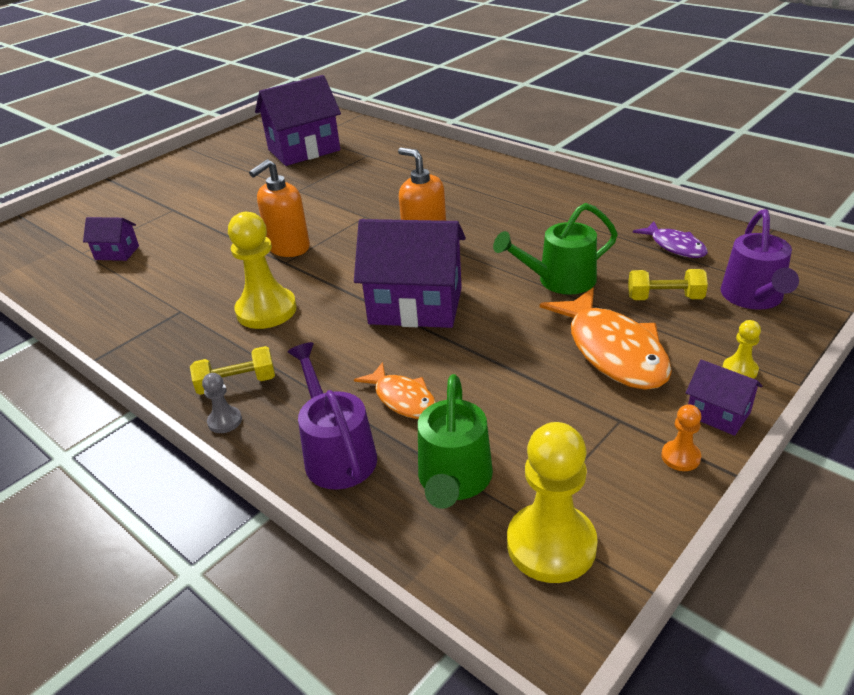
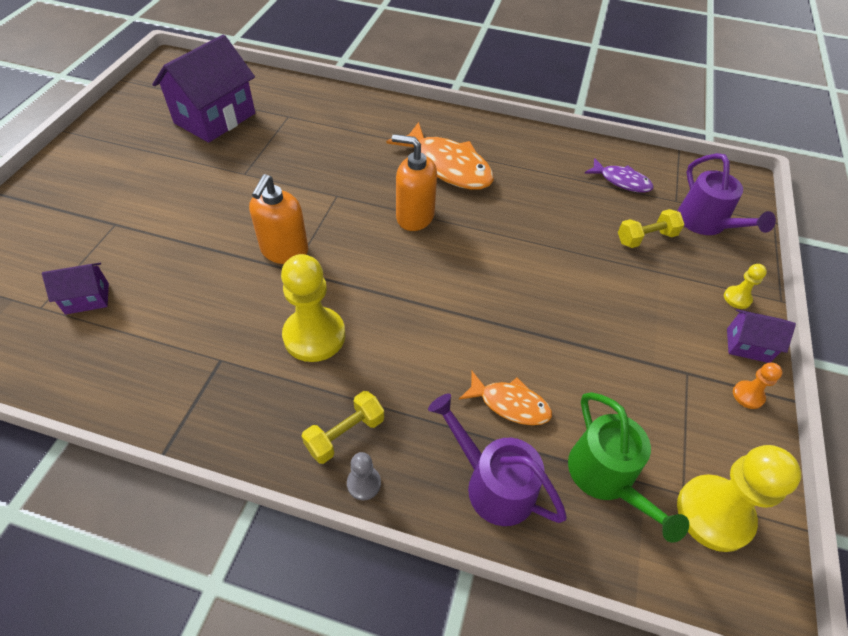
camera: 30 degrees left, 15 degrees up
(415, 306) = (454, 294): purple house -> none
(559, 281) = (556, 238): green watering can -> none
(613, 351) = (641, 303): orange fish -> orange fish (447, 166)

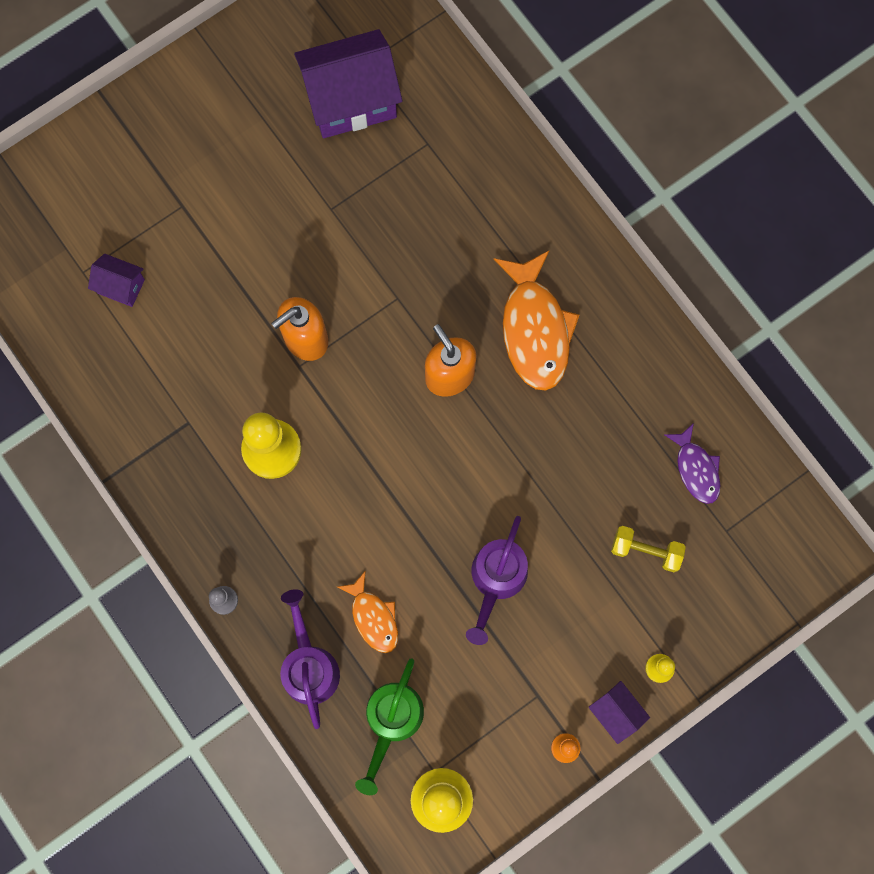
camera: 40 degrees right, 25 degrees up
(345, 434) = (236, 553): yellow dumbbell -> none
(706, 224) = (724, 577): purple watering can -> purple watering can (496, 580)

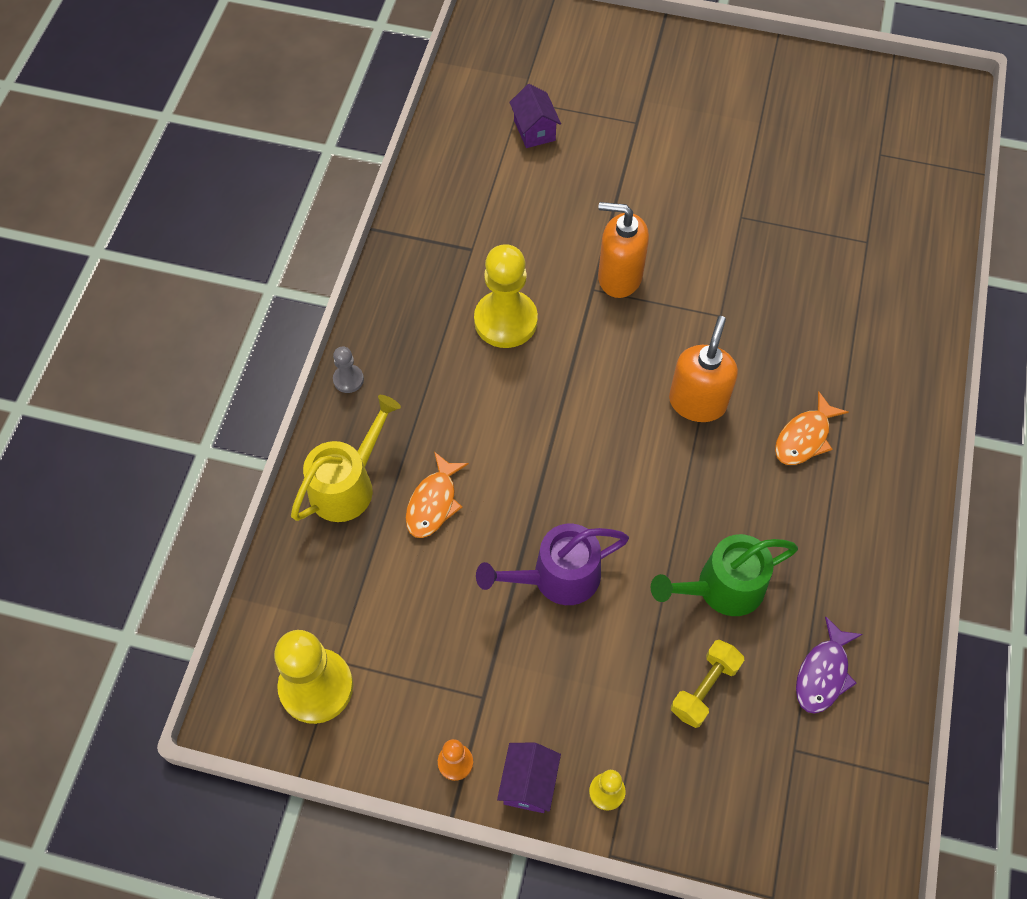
camera: 50 degrees right, 15 degrees down
(309, 665) = (348, 484): purple watering can -> yellow watering can
(351, 100) = (840, 166): purple house -> none
(391, 721) = (353, 588): green watering can -> green watering can (721, 588)
(535, 329) = (804, 437): orange fish -> orange fish, size x0.56
(645, 551) = (704, 688): yellow dumbbell -> yellow dumbbell turned 60 degrees clockwise

